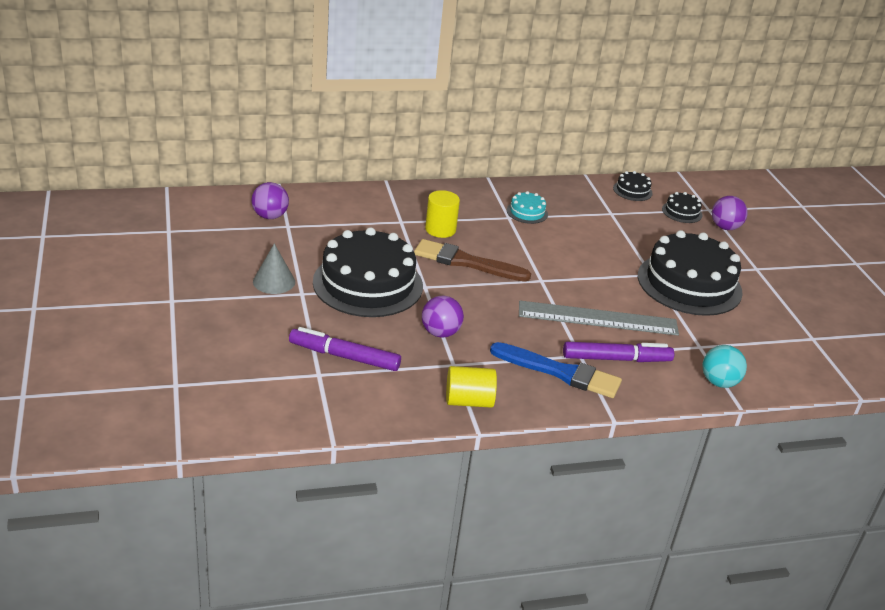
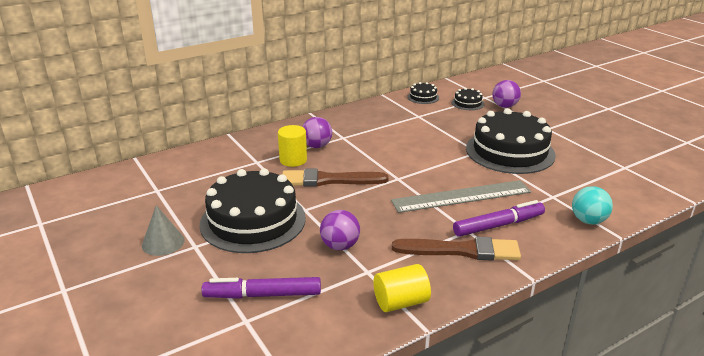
camera: 15 degrees left, 5 degrees down
(270, 216) = (136, 186): purple ball -> purple ball (317, 146)
(527, 212) = (355, 130): turquoise cake -> none
(560, 372) = (461, 250): blue brush -> brown brush

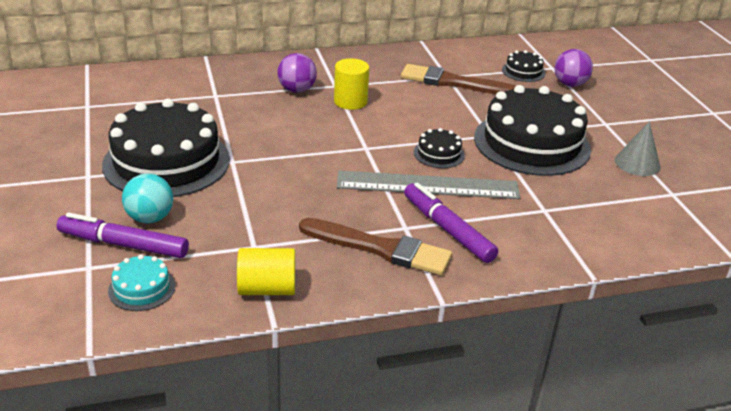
camera: 15 degrees right, 5 degrees up
(163, 242) = (57, 165): grey cone -> grey cone (637, 163)
(293, 160) = (258, 101): yellow cylinder -> yellow cylinder (350, 101)
(302, 327) = (142, 288): none -> turquoise cake
(329, 180) = (283, 133): brown brush -> brown brush (453, 82)
(340, 246) = (243, 211): purple ball -> none
(423, 97) = (470, 53): black cake -> black cake (439, 154)
(498, 225) = (447, 229): purple marker -> purple marker turned 120 degrees counterclockwise
(588, 221) = (567, 249): turquoise ball -> turquoise ball (150, 218)

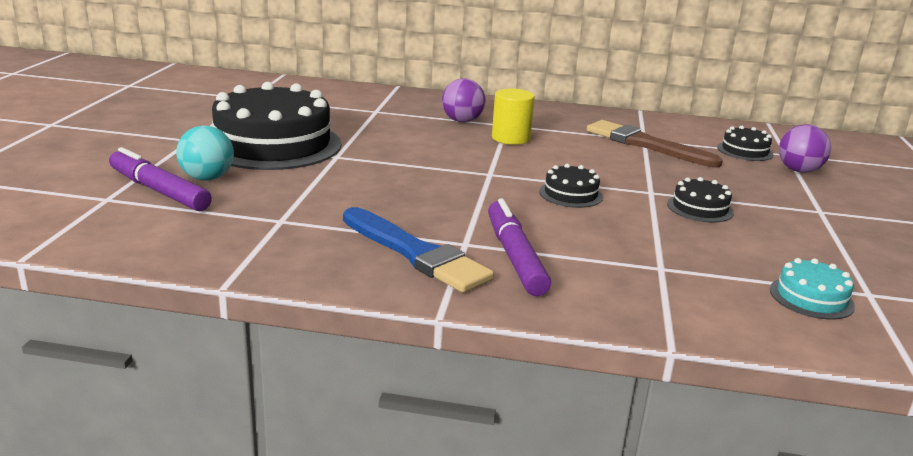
camera: 25 degrees right, 10 degrees down
(142, 288) = (133, 225): turquoise cake -> turquoise cake (811, 297)
(267, 289) = (253, 255): yellow cylinder -> none
(380, 248) = (416, 253): brown brush -> blue brush
(427, 185) = (530, 215): grey ruler -> none
(532, 143) = (700, 208): black cake -> black cake, size x0.43
(637, 163) = (837, 254): grey cone -> none

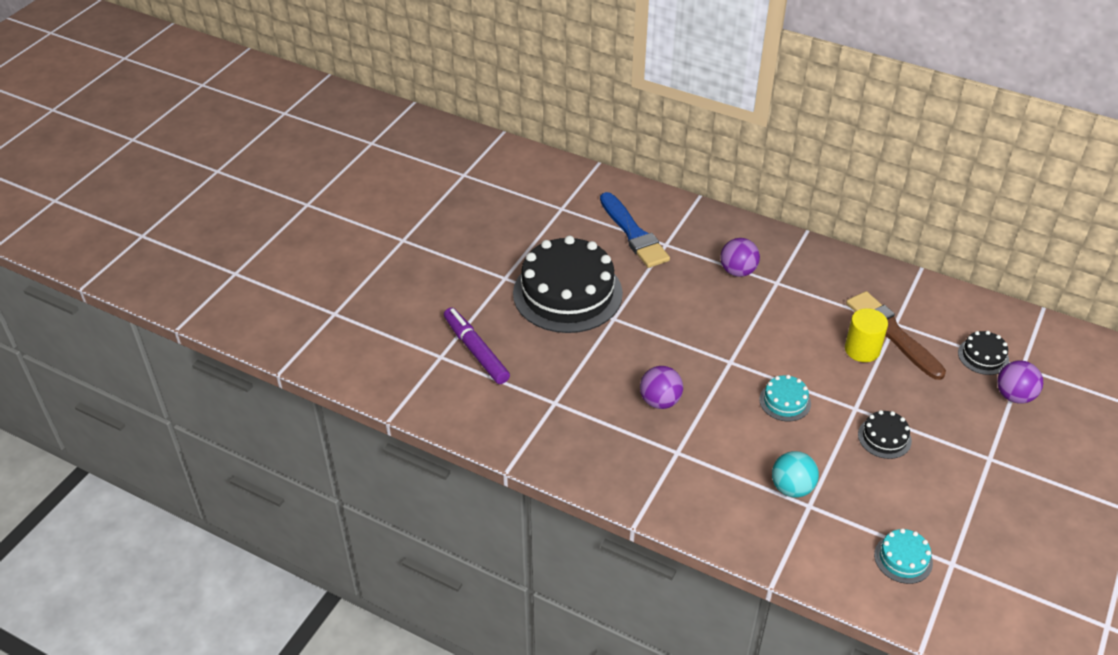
camera: 20 degrees right, 20 degrees up
(207, 178) = (511, 338): turquoise ball -> turquoise ball (792, 488)
(416, 253) = (638, 458): blue brush -> blue brush (633, 234)
(421, 207) = (660, 401): none -> purple ball
(511, 138) = (770, 307): yellow cylinder -> yellow cylinder (862, 350)
(515, 256) = (707, 473): purple marker -> none
(570, 194) = (785, 401): black cake -> turquoise cake

